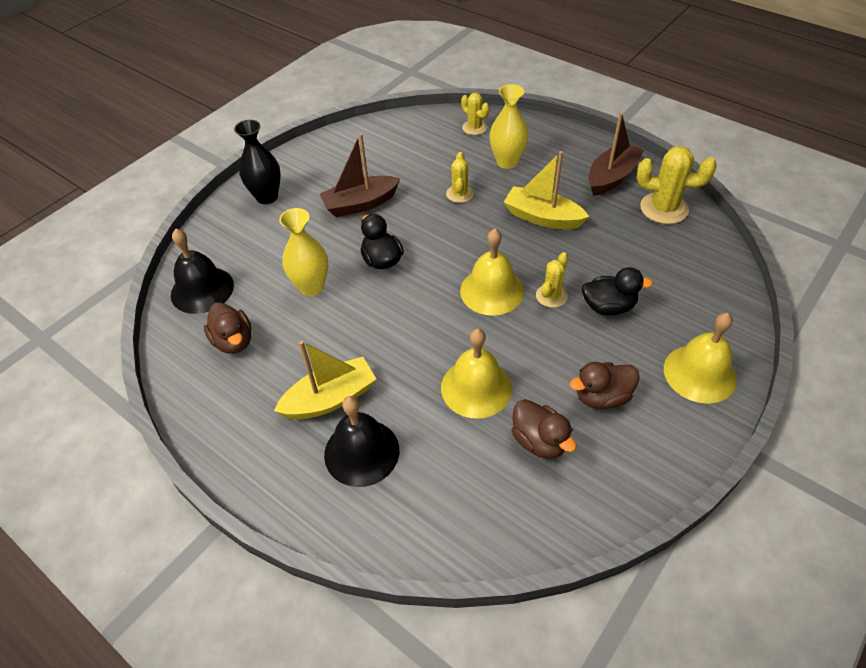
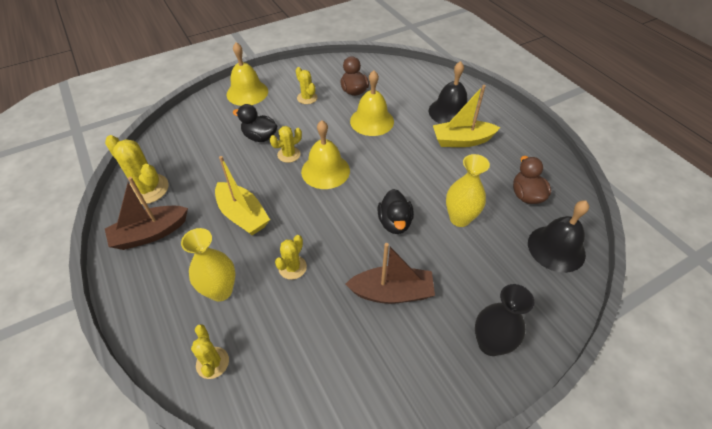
camera: 160 degrees left, 0 degrees up
(602, 397) = (307, 98): brown duck -> yellow cactus

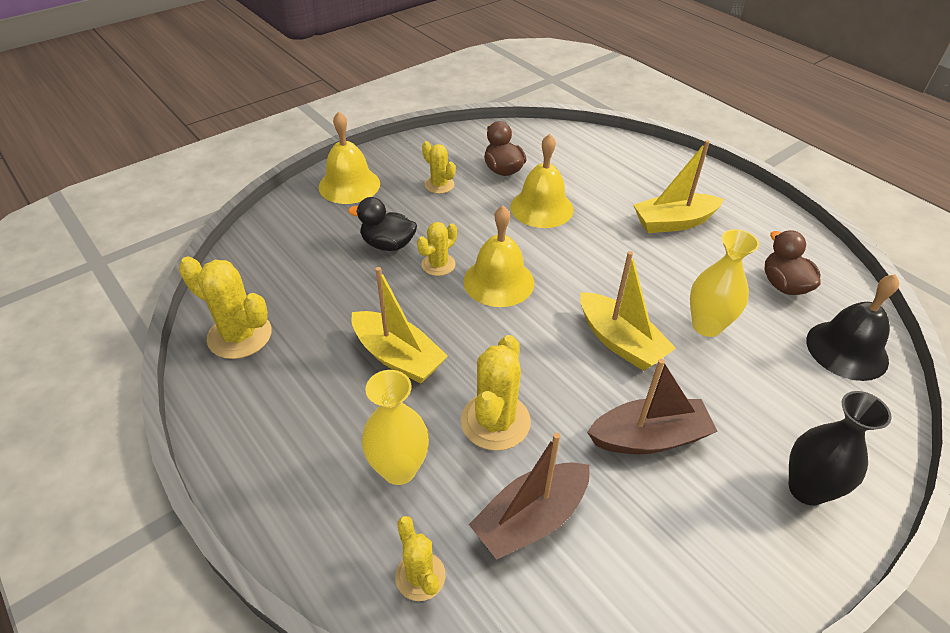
camera: 10 degrees left, 5 degrees down
(150, 233) = (264, 400): brown boat -> brown boat (531, 519)
(292, 267) = (495, 421): yellow cactus -> yellow cactus, size x1.66
(394, 223) = (620, 341): black duck -> yellow boat
(450, 112) = (644, 186): black bell -> none

